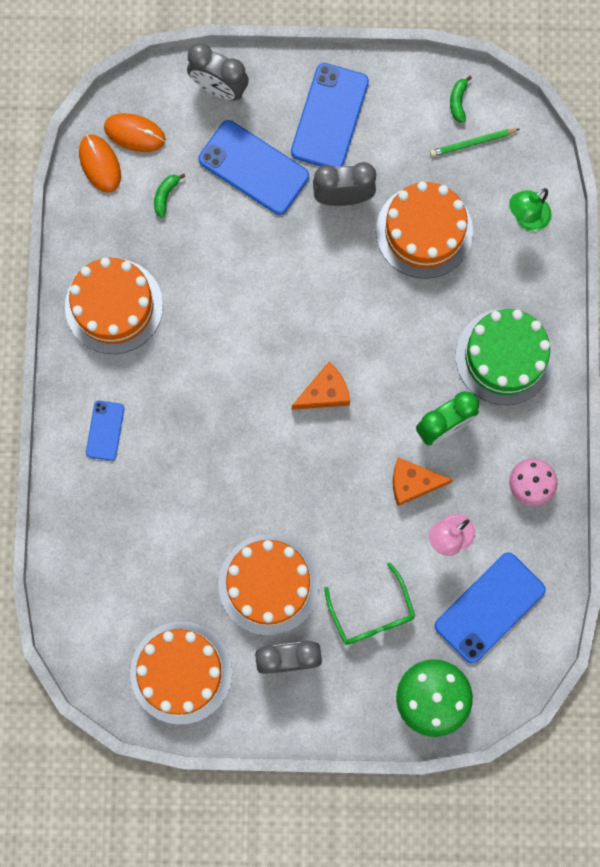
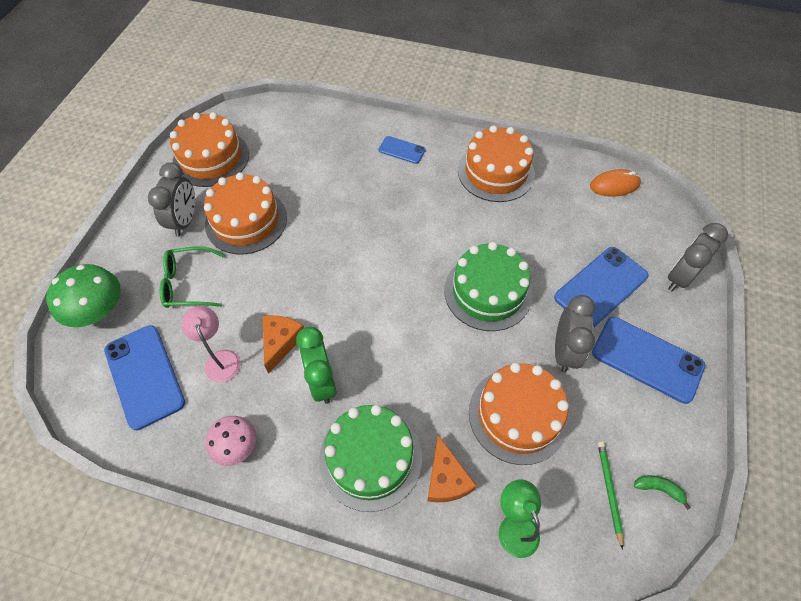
camera: 105 degrees right, 20 degrees down
(135, 133) = (639, 211): orange mouse -> none
(165, 195) = (582, 221): green banana -> none
(293, 284) = (488, 292): none -> green cake
(325, 392) = (385, 293): orange cheese -> orange cheese (446, 478)

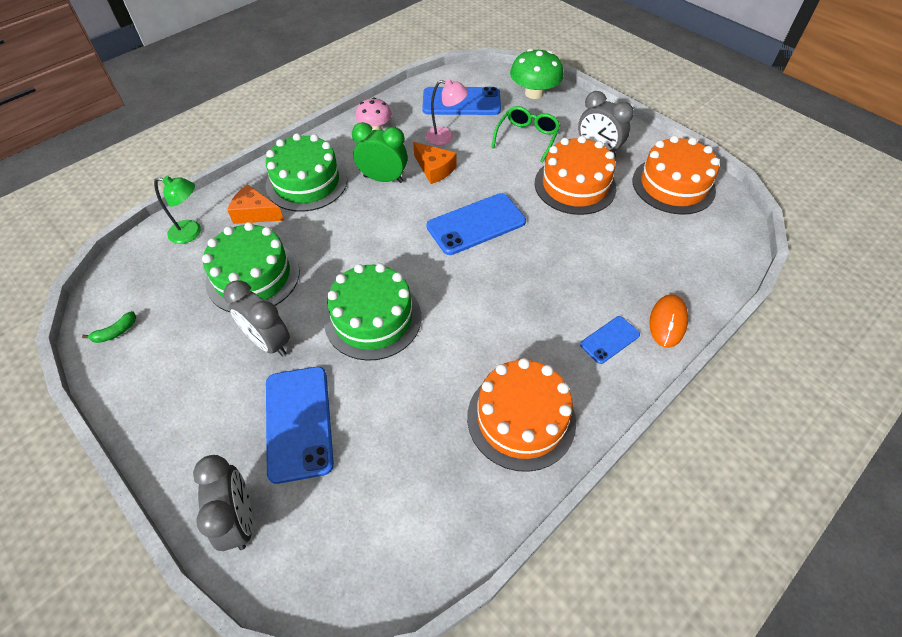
camera: 120 degrees right, 5 degrees down
(518, 415) = (253, 276): orange cake -> green cake
(609, 491) = (149, 299): green pencil -> none
(614, 185) = (413, 555): orange mouse -> orange mouse (667, 322)
(647, 359) = (200, 406): blue phone -> blue phone (476, 224)

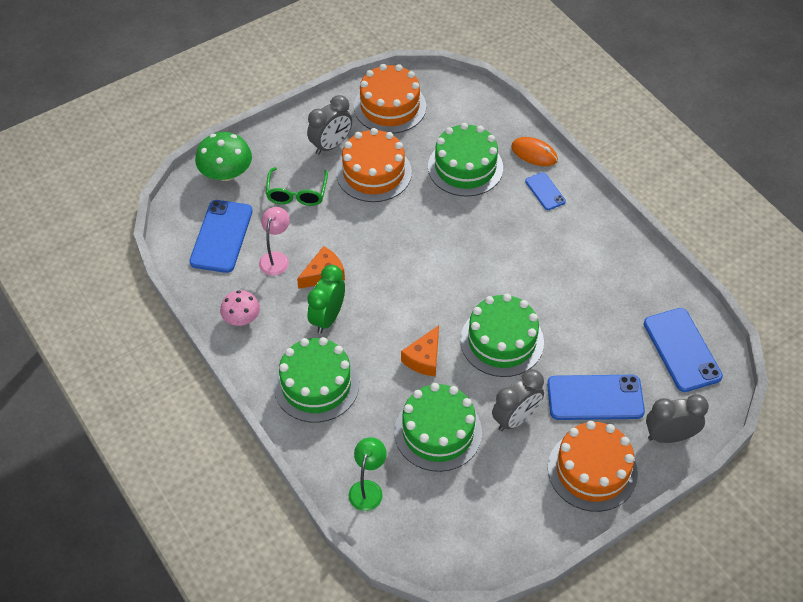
camera: 80 degrees left, 0 degrees up
(115, 332) = (486, 543): green banana -> none
(255, 213) = (352, 432): orange cheese -> orange cheese (424, 358)
(476, 224) = (406, 253): blue phone -> blue phone (682, 350)
(521, 419) = (606, 258): orange cake -> orange cake (592, 470)
(527, 138) = (297, 193): green glasses -> green glasses turned 120 degrees counterclockwise
(615, 258) = (465, 167): none -> green cake

